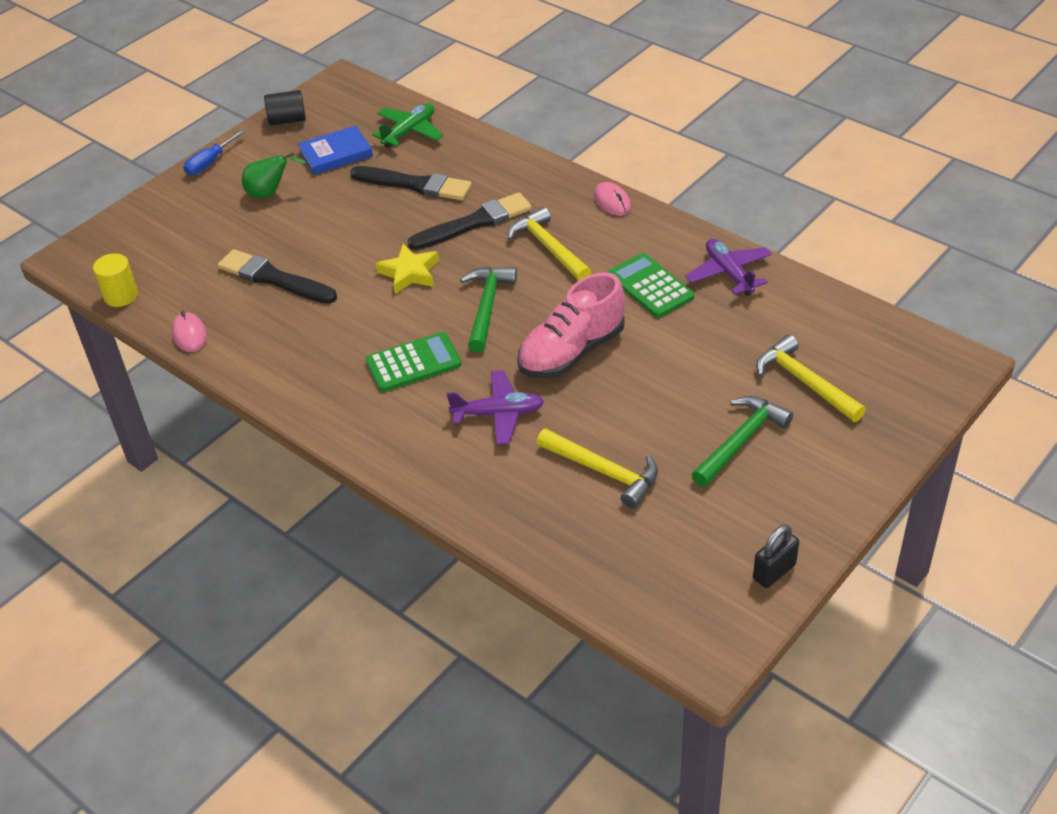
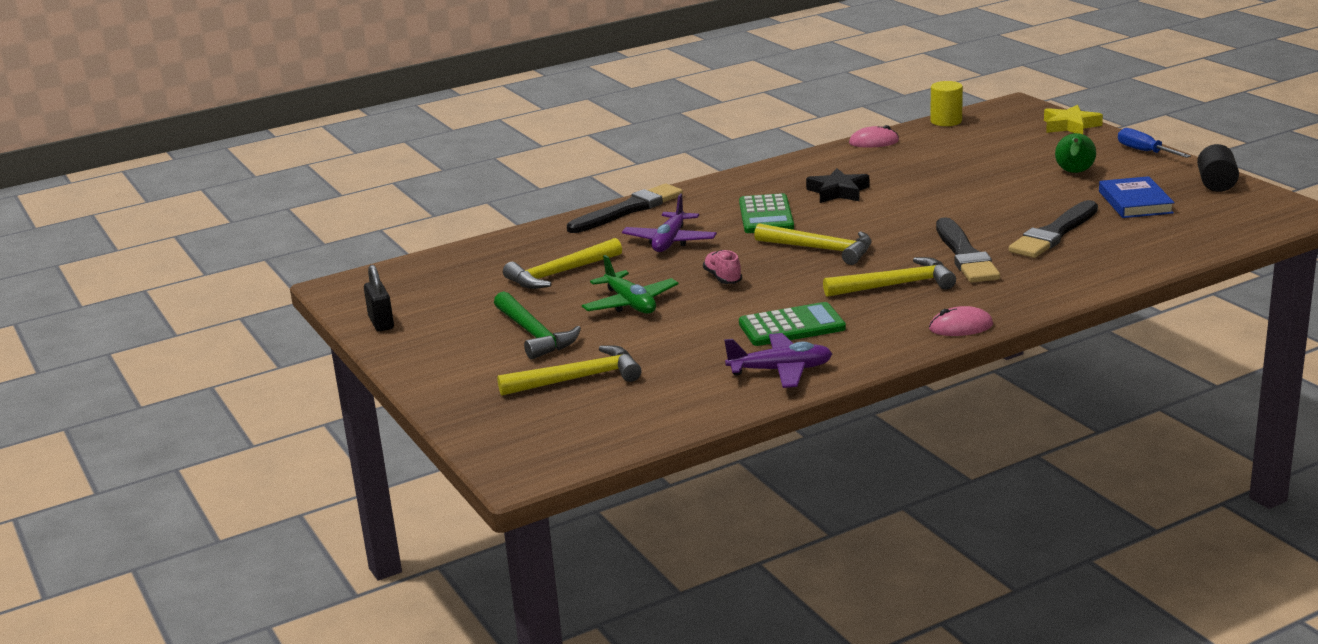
camera: 110 degrees right, 20 degrees down
(274, 278) = (931, 171): black brush -> black brush (628, 210)
(340, 328) = (838, 192): none -> black star
(409, 132) = (1166, 238): green plane -> green plane (630, 304)
(409, 273) = (899, 222): yellow star -> yellow star (1070, 126)
(487, 307) = (820, 249): green hammer -> yellow hammer
(571, 352) = (723, 278): pink shoe -> pink shoe, size x0.46

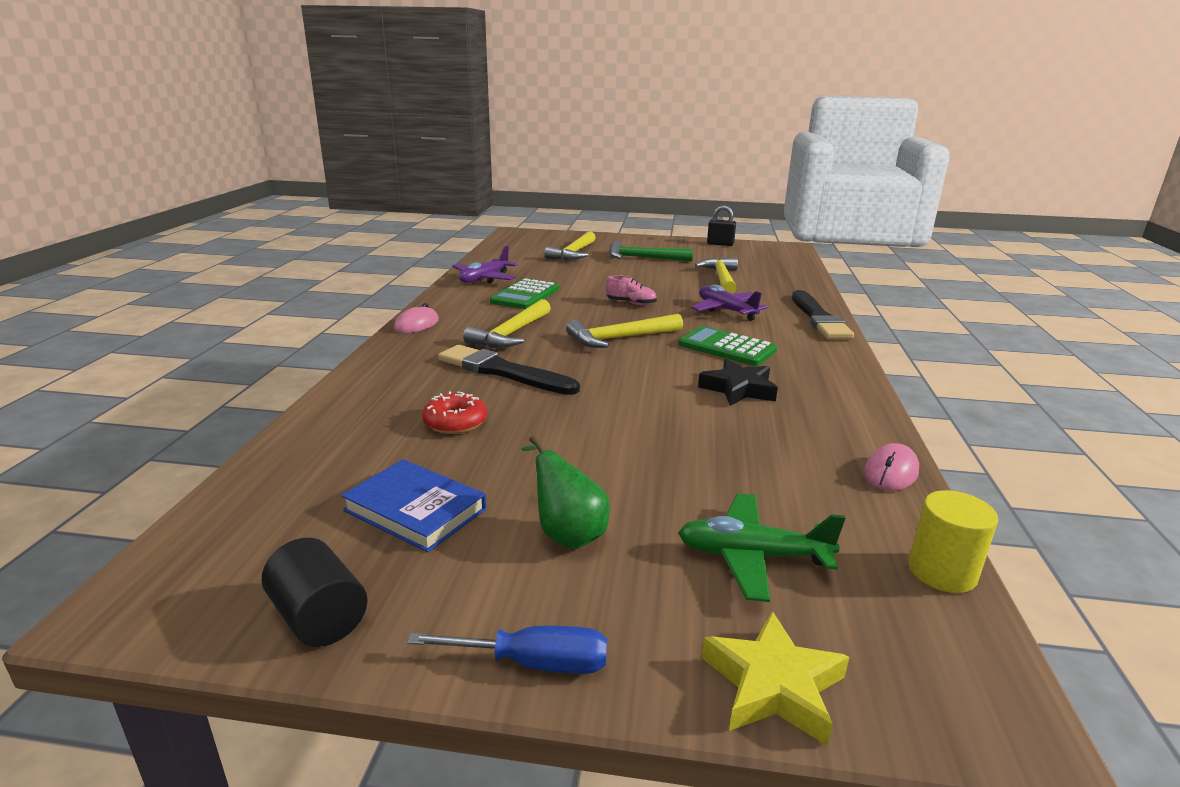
camera: 125 degrees right, 0 degrees up
(630, 304) = (640, 279): green plane -> green plane (752, 556)
(1054, 233) = (455, 422): black brush -> red donut

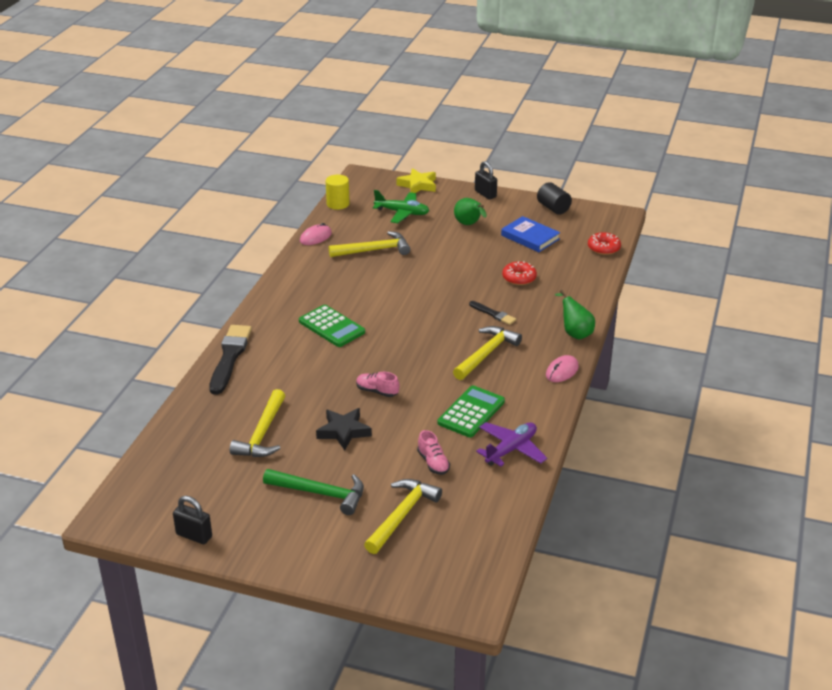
camera: 170 degrees left, 10 degrees up
(246, 495) = (603, 248): none -> red donut
(384, 357) = (575, 333): none -> green pear
(503, 371) = (493, 314): black brush -> black brush, size x0.52
(533, 663) = (485, 194): blue screwdriver -> black padlock
(556, 271) = (433, 463): none -> pink shoe
(621, 338) = (404, 342): yellow hammer -> yellow hammer (373, 250)
(726, 310) = (299, 374): purple plane -> none
(738, 389) = (351, 289): black star -> black star (344, 431)

